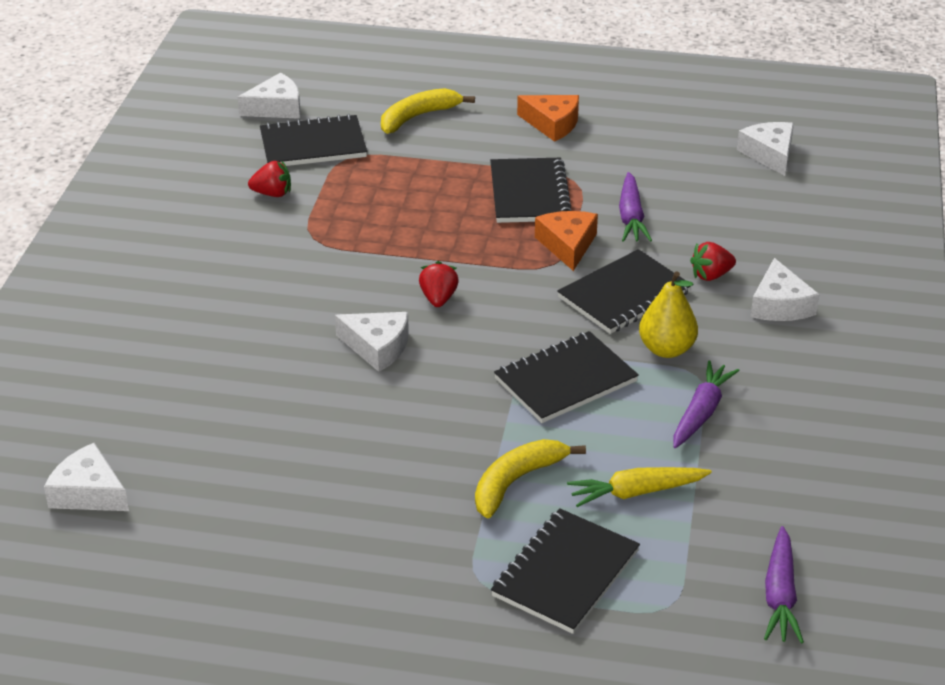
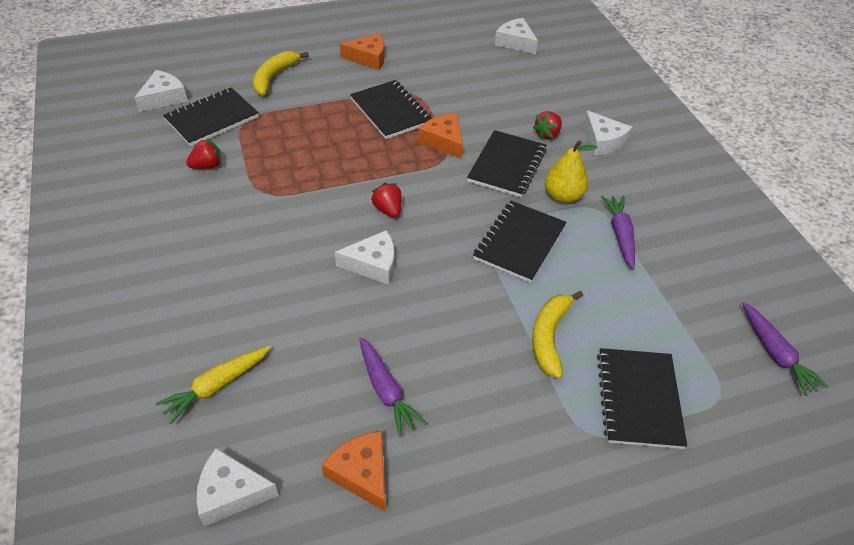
camera: 30 degrees left, 10 degrees up
(218, 524) = (362, 473): none -> orange cheese
(631, 216) = (467, 108): purple carrot -> purple carrot (386, 390)
(636, 492) = (630, 312): yellow carrot -> yellow carrot (217, 386)

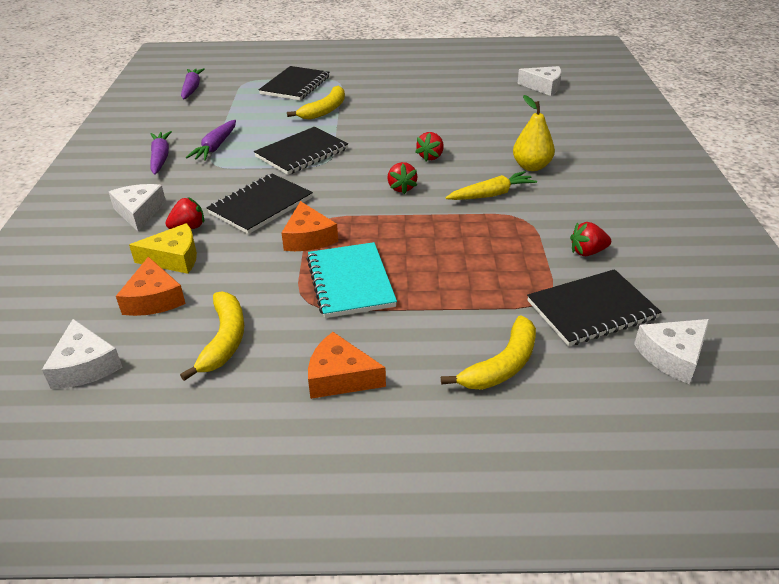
camera: 160 degrees left, 10 degrees down
(217, 386) = (556, 118): yellow carrot -> yellow carrot (491, 194)
(362, 473) = (470, 84): orange cheese -> orange cheese (153, 299)
(373, 264) = (430, 157): white cheese -> red strawberry
(386, 390) = (445, 104): purple carrot -> purple carrot (160, 158)
(390, 111) = (350, 282): black notebook -> turquoise notebook
(449, 65) = (224, 340): none -> yellow banana
(532, 108) = (174, 258): none -> yellow cheese
(563, 196) = (233, 176): yellow pear -> yellow pear (531, 166)

